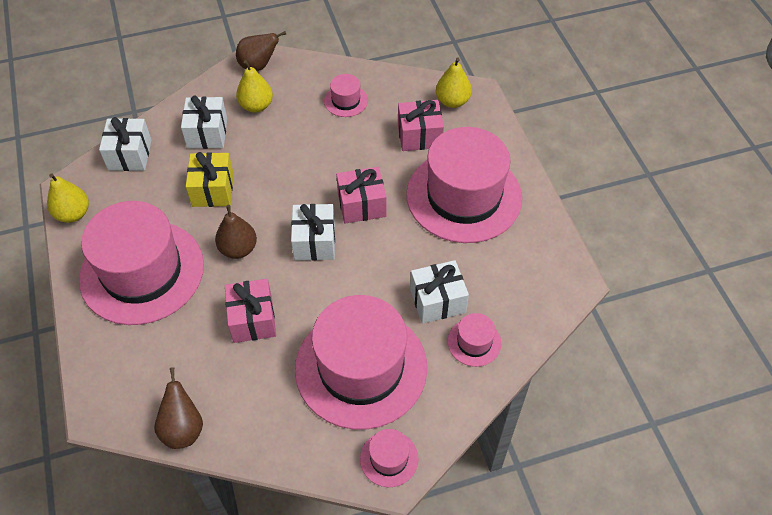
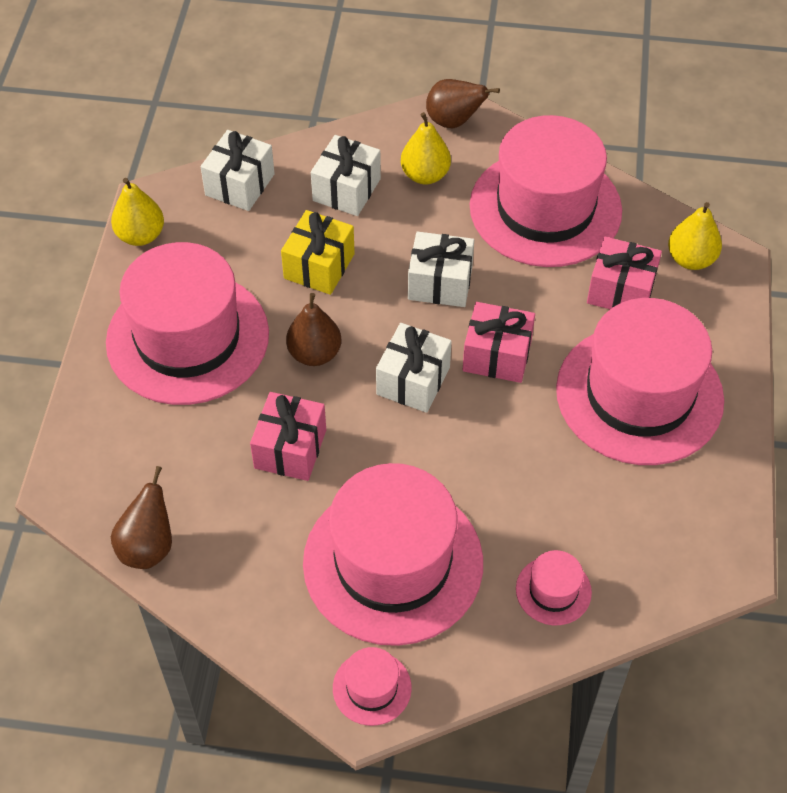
camera: 25 degrees right, 0 degrees up
(346, 101) = (545, 208): pink hat -> pink hat, size x2.41
(437, 301) = (533, 518): white gift -> white gift (440, 283)

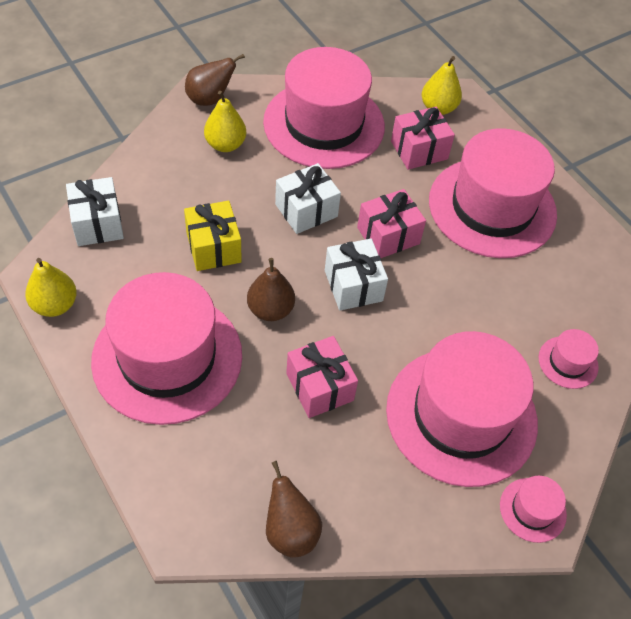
camera: 45 degrees left, 0 degrees up
(346, 190) = (181, 184): white gift -> none

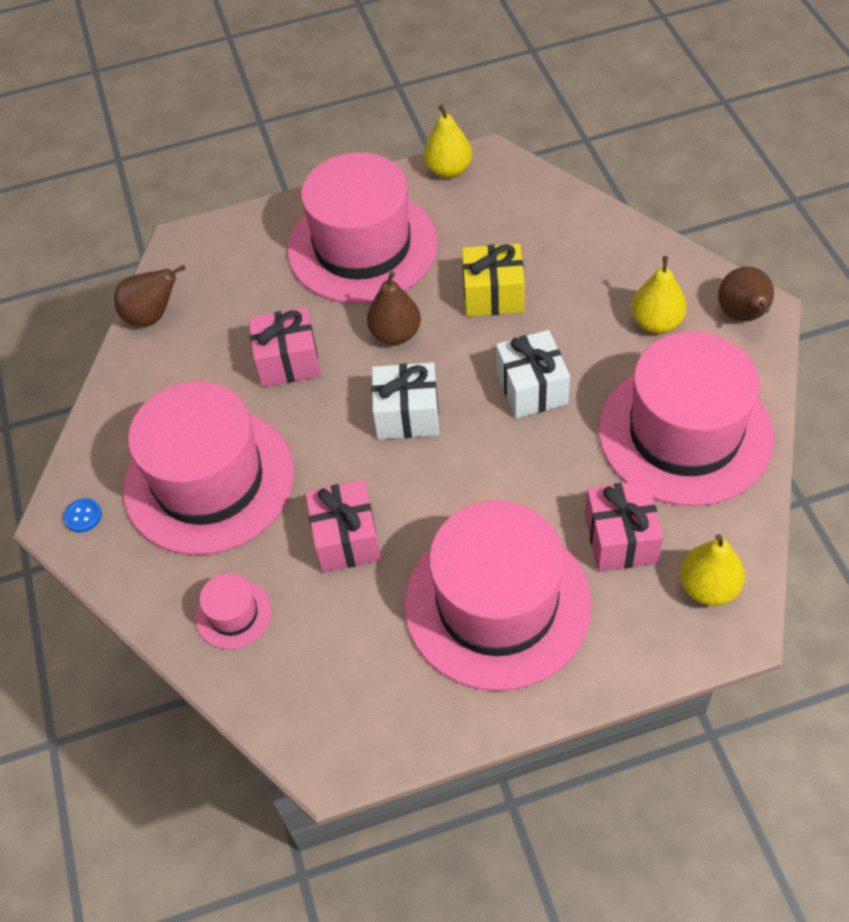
camera: 115 degrees right, 0 degrees up
(98, 223) = (547, 203): white gift -> none
(388, 235) = (474, 466): pink gift -> pink gift (346, 538)
(532, 510) = (83, 516): pink hat -> blue button

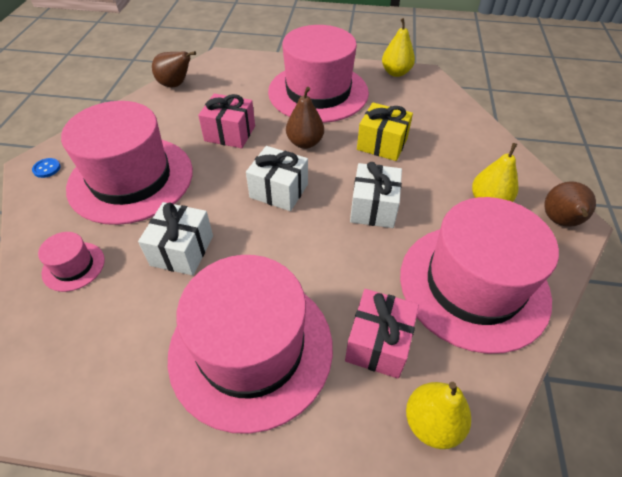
camera: 20 degrees right, 5 degrees down
(346, 538) = (182, 250): pink gift -> white gift

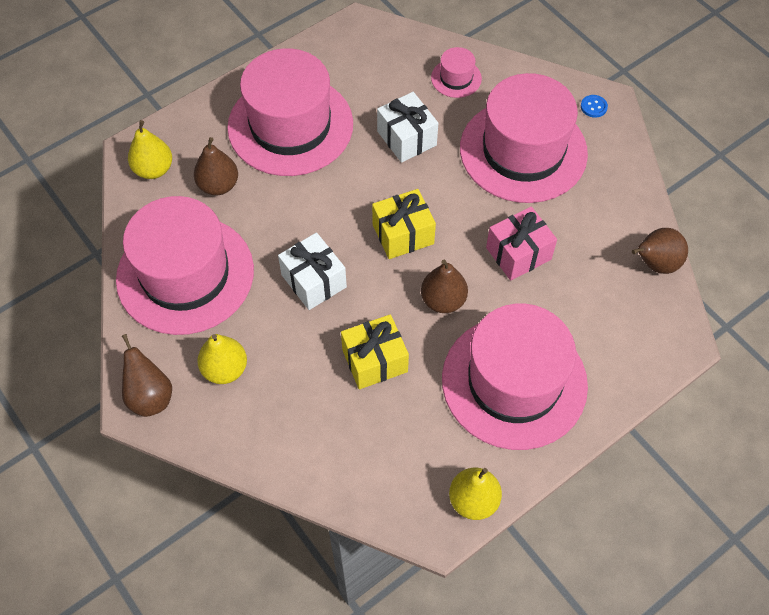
camera: 135 degrees right, 10 degrees up
(279, 191) = (403, 234): white gift -> yellow gift
(378, 343) = (218, 185): pink gift -> brown pear

